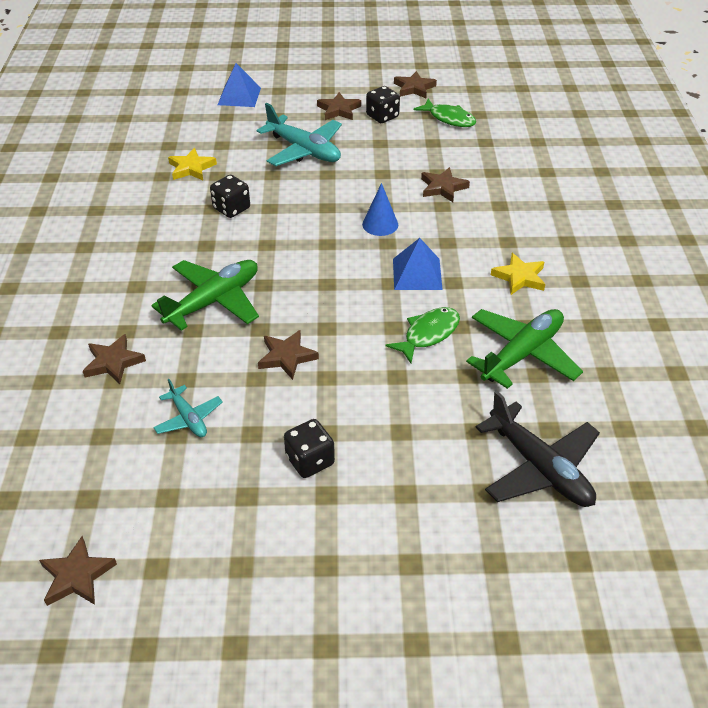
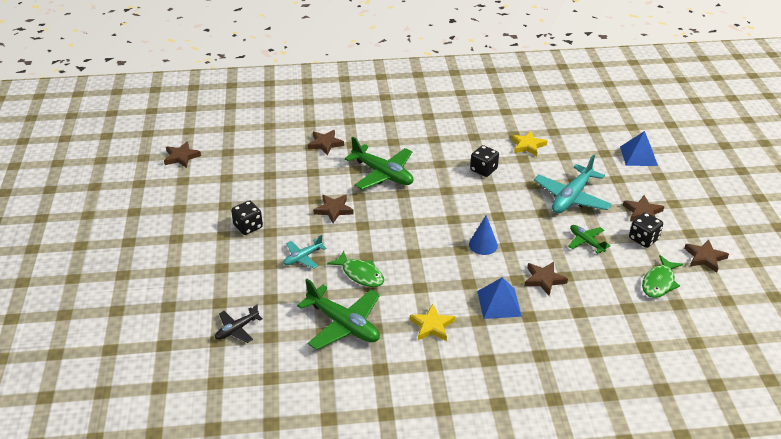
camera: 85 degrees right, 5 degrees down
(188, 418) = (281, 177): turquoise plane -> turquoise plane (303, 257)
(383, 151) = (586, 242): none -> green plane
(417, 274) = (426, 267): blue pyramid -> blue pyramid (499, 303)
(539, 468) = (237, 329): black plane -> black plane, size x0.54

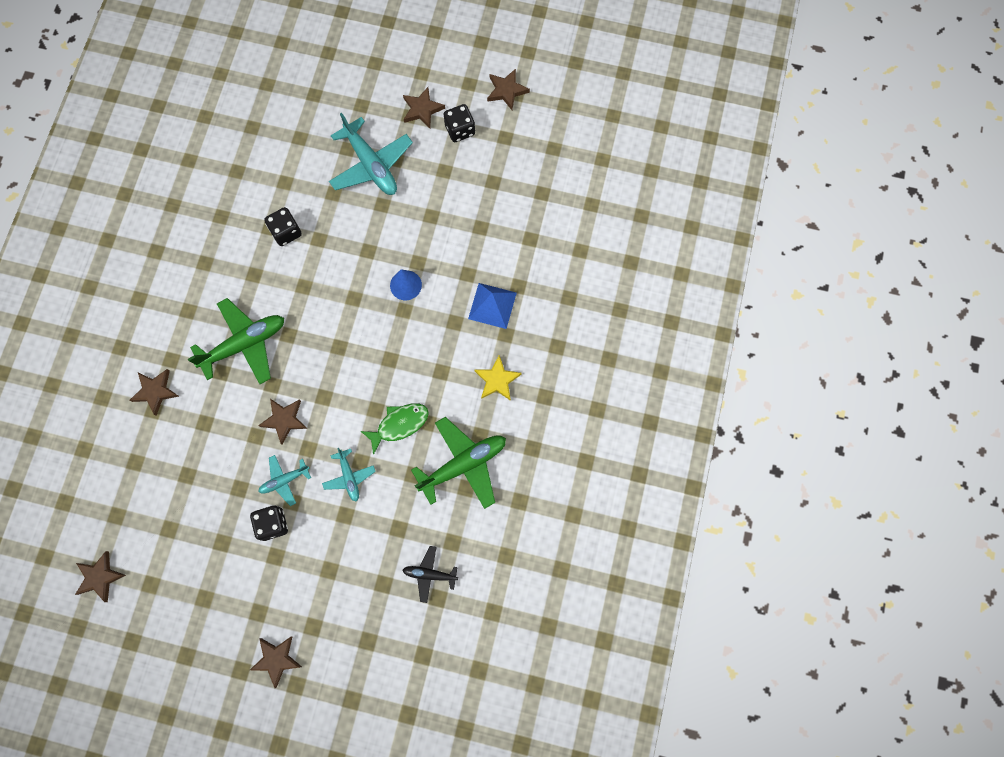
camera: 70 degrees left, 35 degrees up
(237, 329) = (429, 574): black plane -> black plane turned 120 degrees clockwise
(285, 223) = (284, 480): none -> turquoise plane
(527, 145) = (264, 166): yellow star -> none
(544, 279) = (477, 249): brown star -> brown star (276, 659)
(586, 242) = (442, 184): green plane -> none
(638, 156) = (334, 64): blue pyramid -> none
(659, 282) = (522, 149): green fish -> none

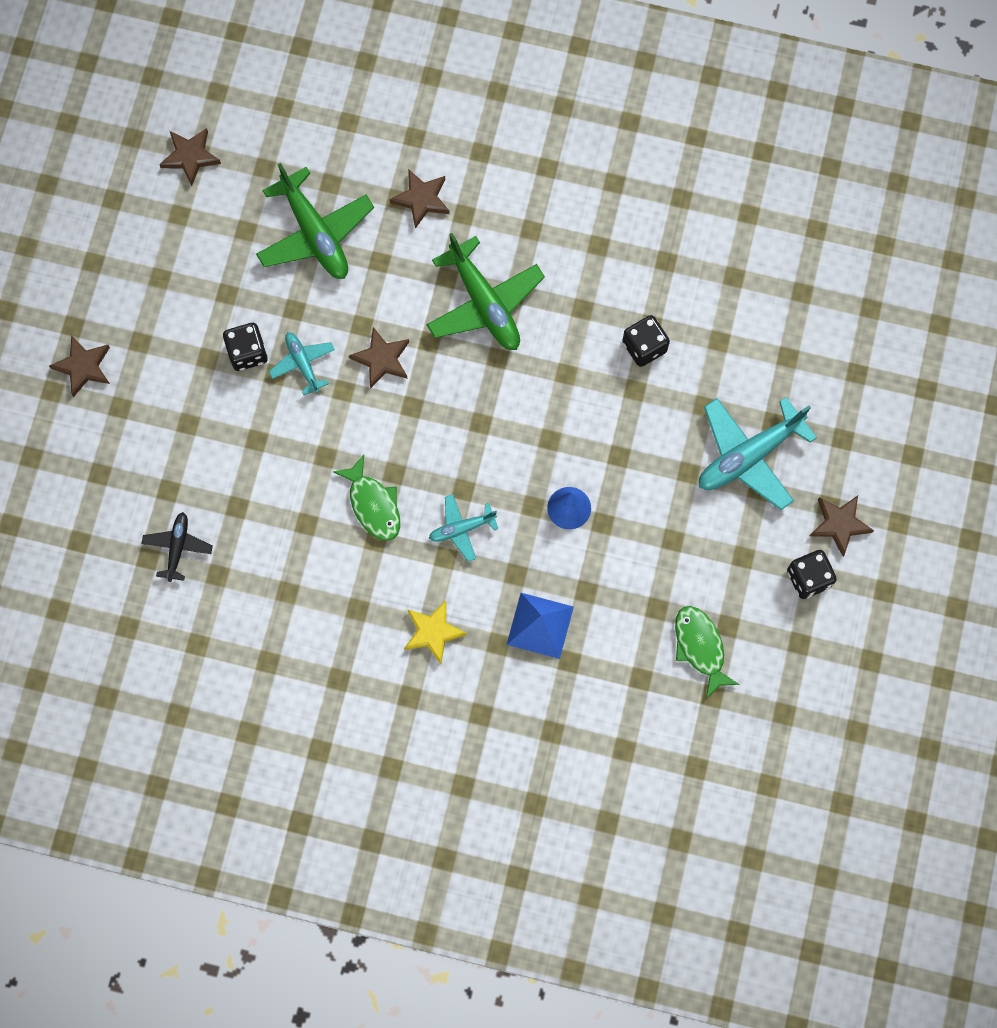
camera: 90 degrees right, 0 degrees up
(349, 477) = (305, 443): turquoise plane -> turquoise plane (462, 529)
(463, 464) = (318, 588): green plane -> green plane (315, 233)
(506, 91) = (875, 645): brown star -> none
(508, 200) = (700, 647): none -> green fish

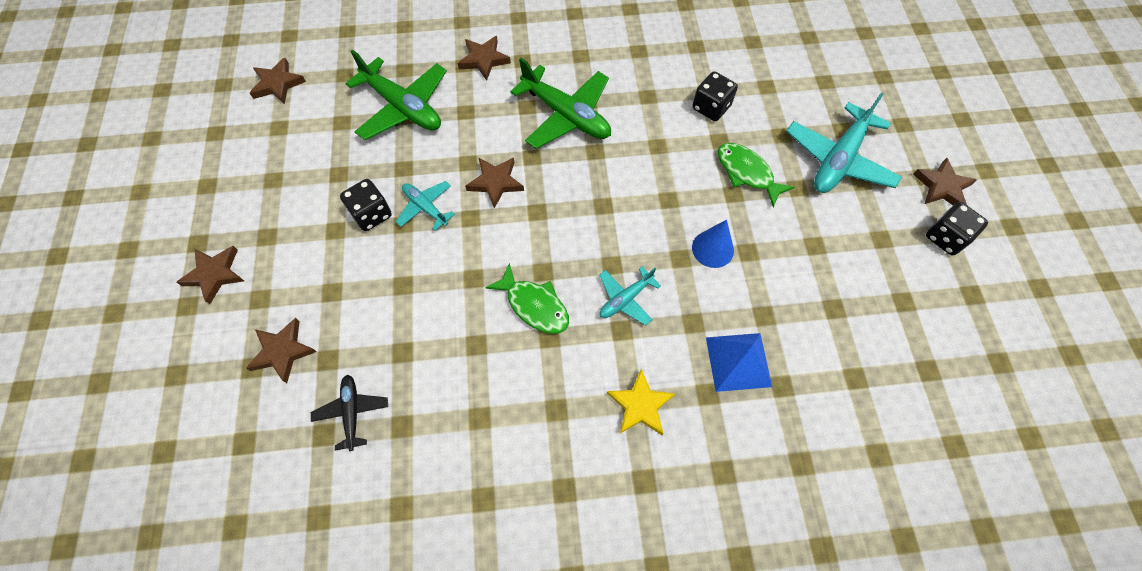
camera: 20 degrees left, 10 degrees down
(130, 468) = (282, 351): none -> brown star
(700, 647) = (892, 329): green fish -> green fish (747, 173)

